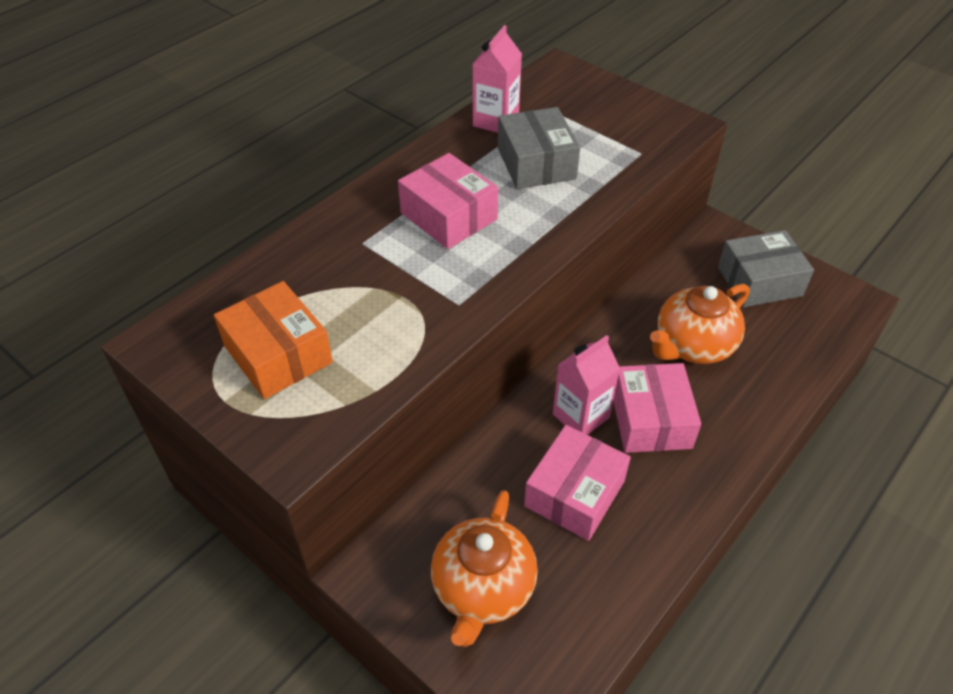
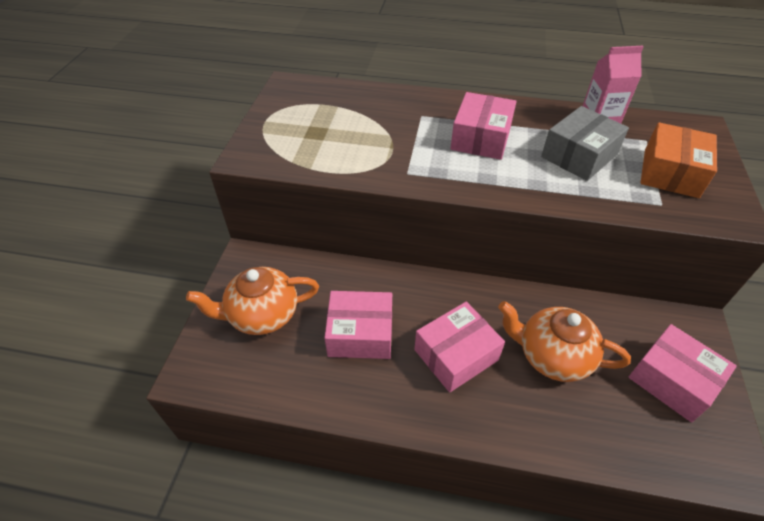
camera: 60 degrees right, 0 degrees up
(278, 354) = (309, 123): orange box -> orange box (670, 173)
(581, 416) = (427, 311): pink carton -> none
(759, 281) = (672, 380): grey box -> pink box

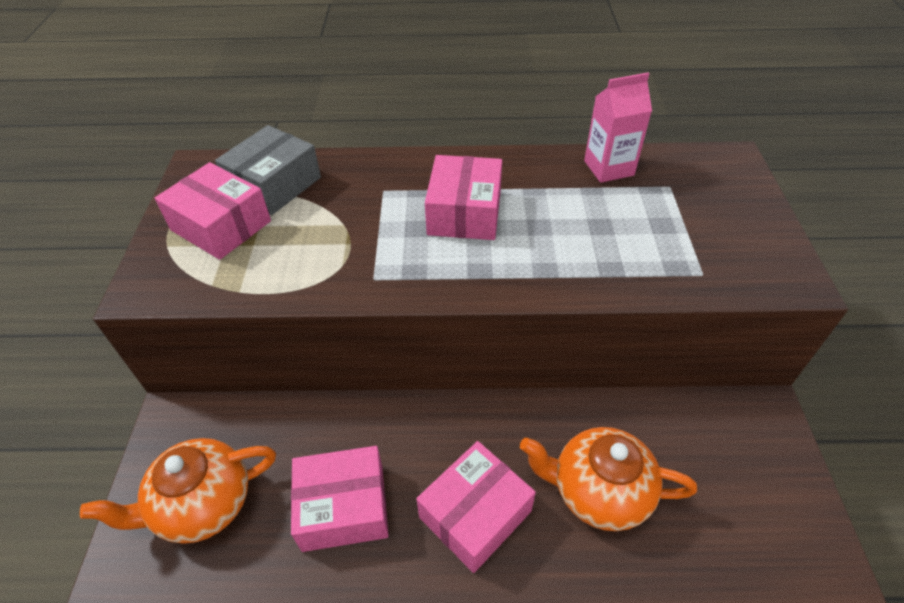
camera: 10 degrees left, 0 degrees up
(579, 156) = (591, 220): grey box -> grey box (274, 185)
(670, 173) = (706, 228): orange box -> none
(672, 380) = (750, 497): pink box -> pink box (221, 225)

